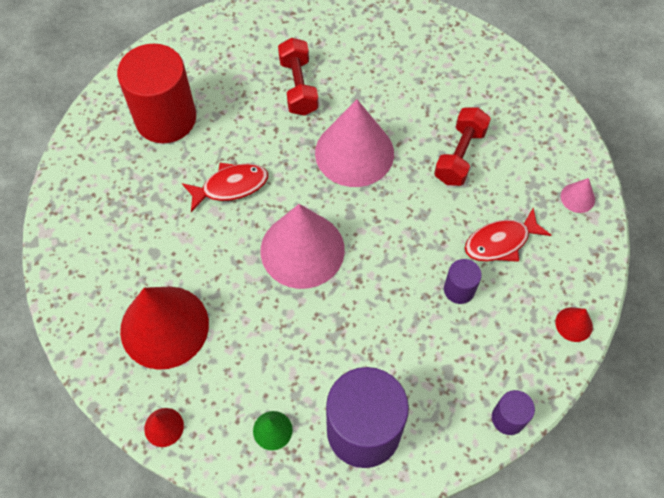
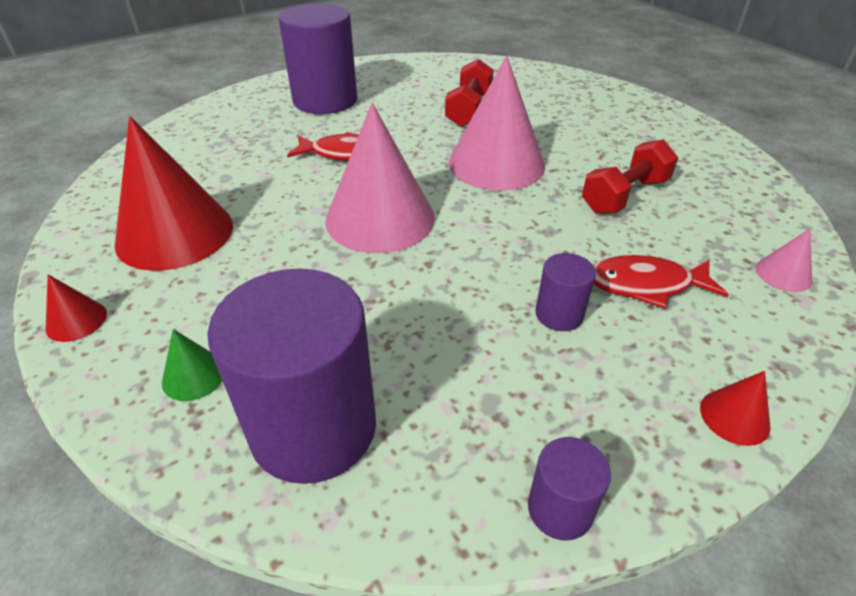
camera: 25 degrees right, 20 degrees down
(166, 118) = (325, 100): red cylinder -> purple cylinder

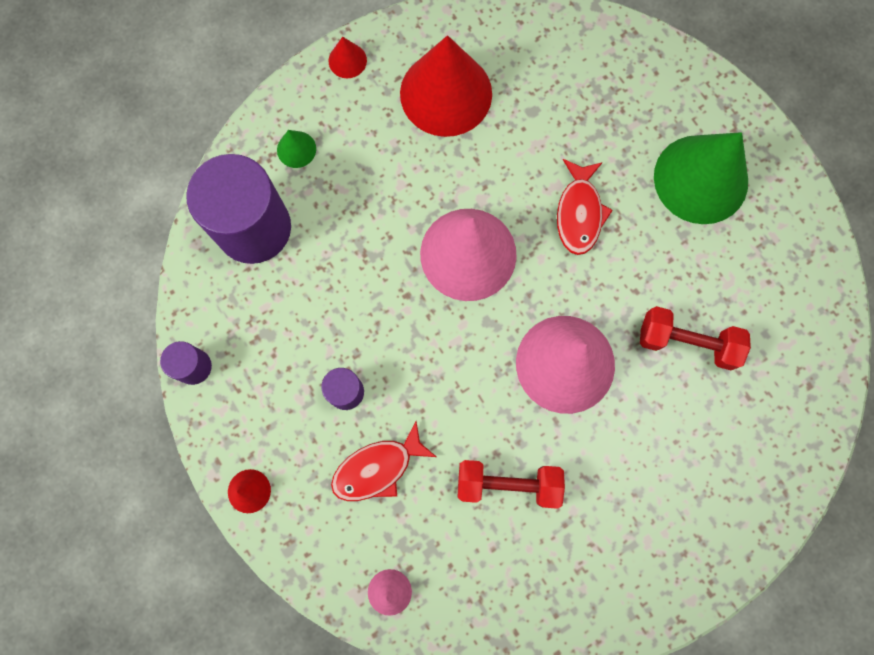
camera: 90 degrees right, 35 degrees up
(325, 100) = (701, 179): purple cylinder -> green cone
(624, 196) = (508, 484): red dumbbell -> red dumbbell turned 45 degrees counterclockwise
(646, 285) = (378, 468): red fish -> red fish turned 120 degrees counterclockwise

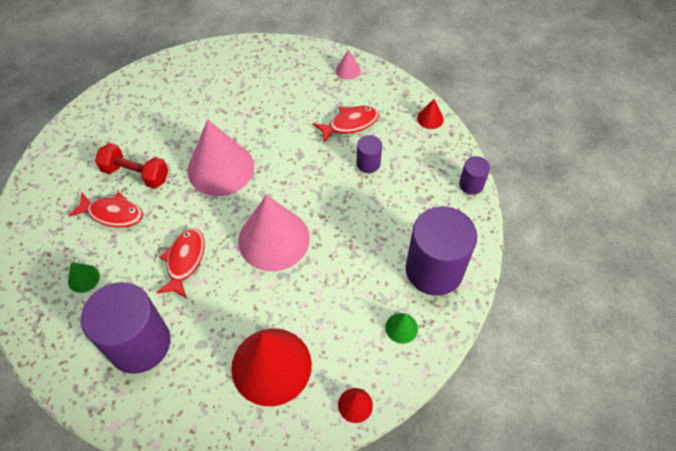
camera: 175 degrees left, 20 degrees down
(508, 484) = (271, 111): red dumbbell -> none
(604, 105) = (139, 344): none -> purple cylinder
(697, 274) = (113, 213): none -> red fish
(701, 179) = (83, 278): green cone -> green cone, size x0.42

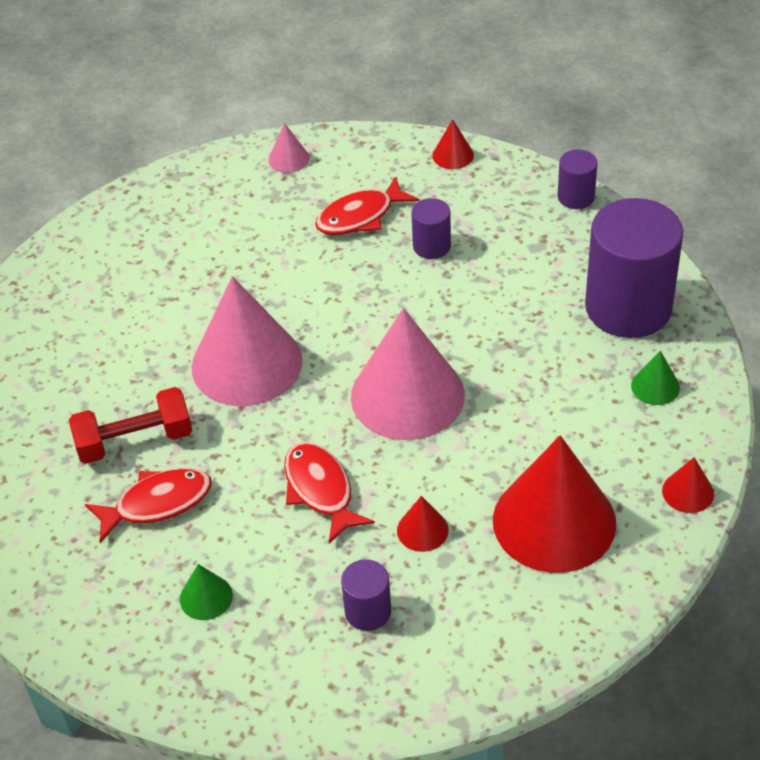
camera: 35 degrees left, 10 degrees down
(139, 344) = (368, 611): purple cylinder -> purple cylinder, size x0.46
(206, 319) = (422, 530): none -> red cone
(350, 124) = (360, 216): red fish -> red fish turned 150 degrees counterclockwise

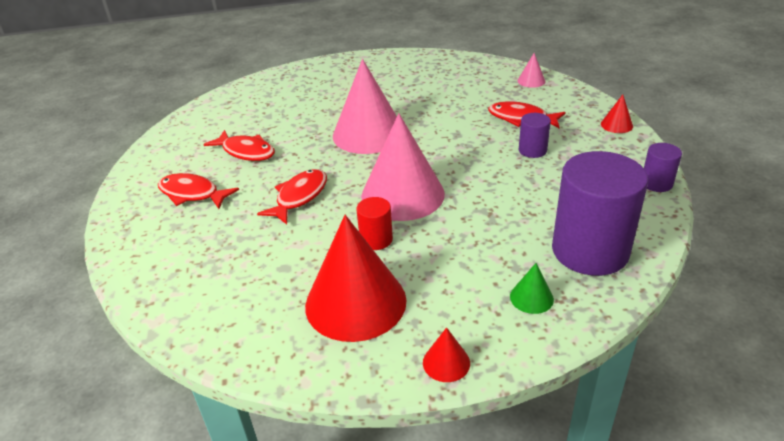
camera: 55 degrees right, 10 degrees down
(135, 441) = (282, 127): red dumbbell -> none
(206, 597) = (192, 194): green cone -> red fish
(368, 611) = (219, 255): purple cylinder -> none
(422, 530) = (300, 248): red cone -> none
(467, 457) = (376, 239): none -> red cylinder

